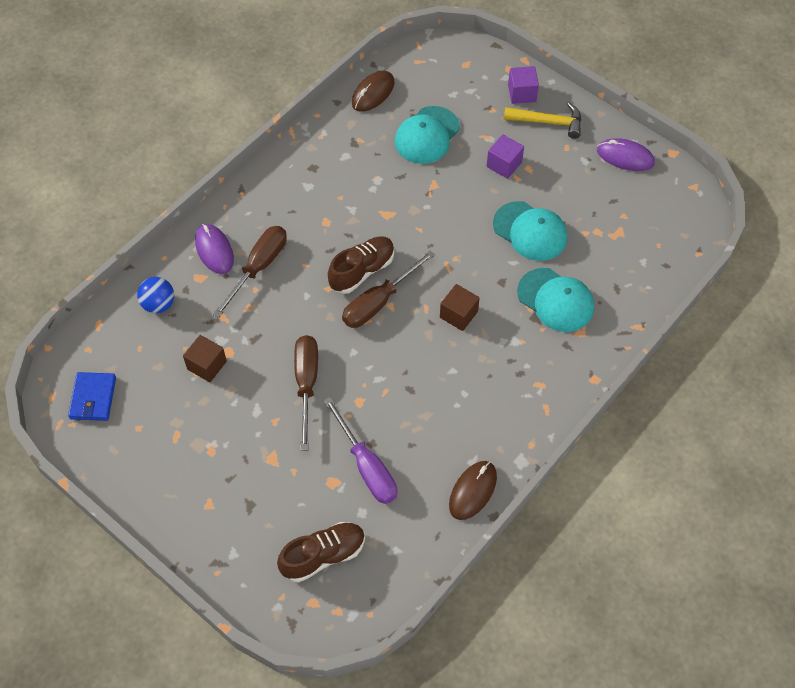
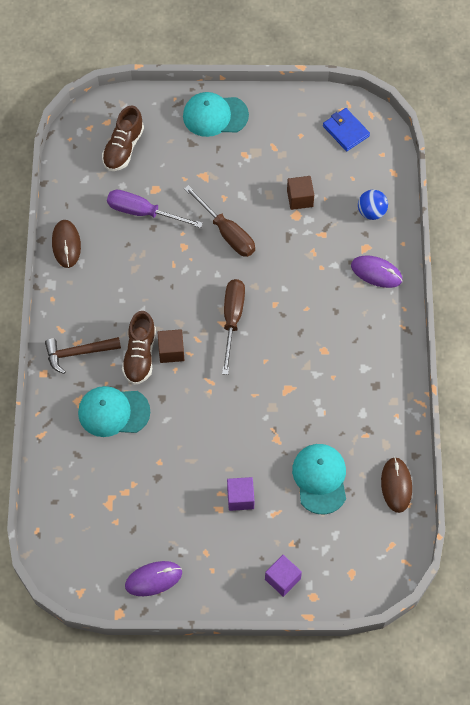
camera: 140 degrees right, 5 degrees up
(258, 267) = (335, 283): brown screwdriver -> none
(362, 271) = (264, 333): brown shoe -> brown shoe (140, 355)
(530, 231) = (174, 454): turquoise cap -> turquoise cap (215, 115)
(547, 374) = (78, 353): none -> brown hammer
(548, 122) = (239, 566): yellow hammer -> none

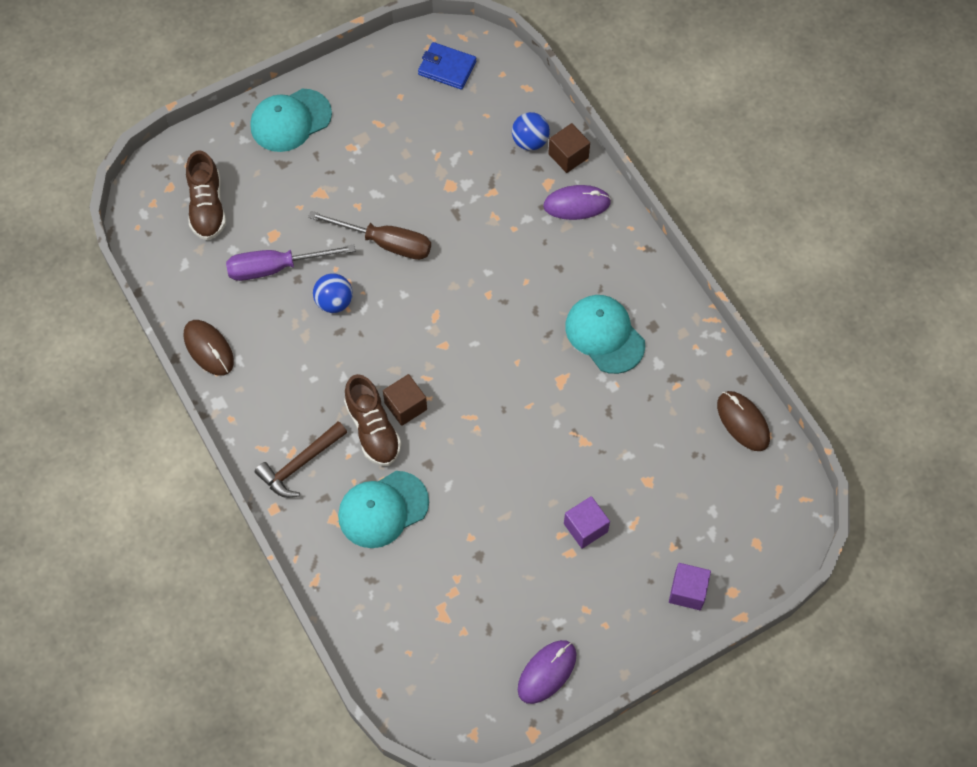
camera: 30 degrees left, 0 degrees up
(167, 255) = (334, 302): none -> blue ball
(232, 320) = (452, 336): brown screwdriver -> none
(300, 198) = (443, 165): brown cube -> brown cube (568, 156)
(320, 479) = (658, 459): turquoise cap -> turquoise cap (604, 335)

